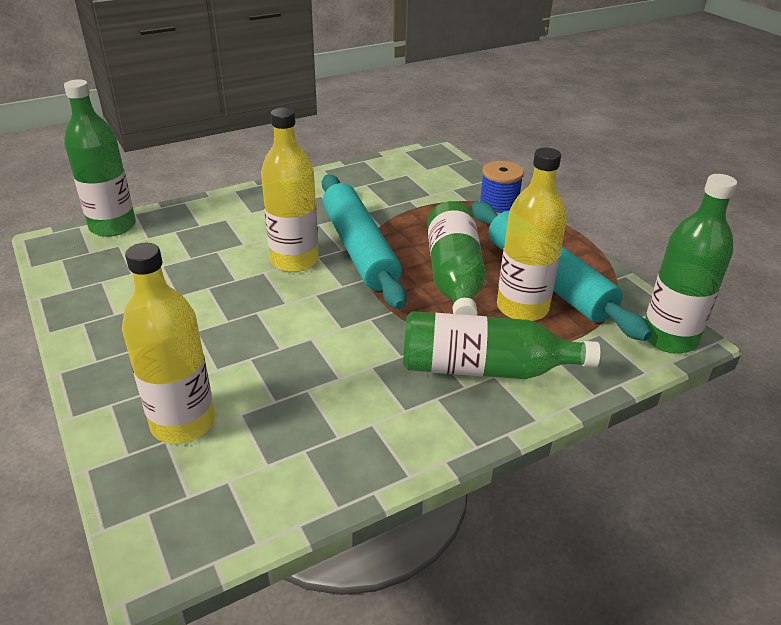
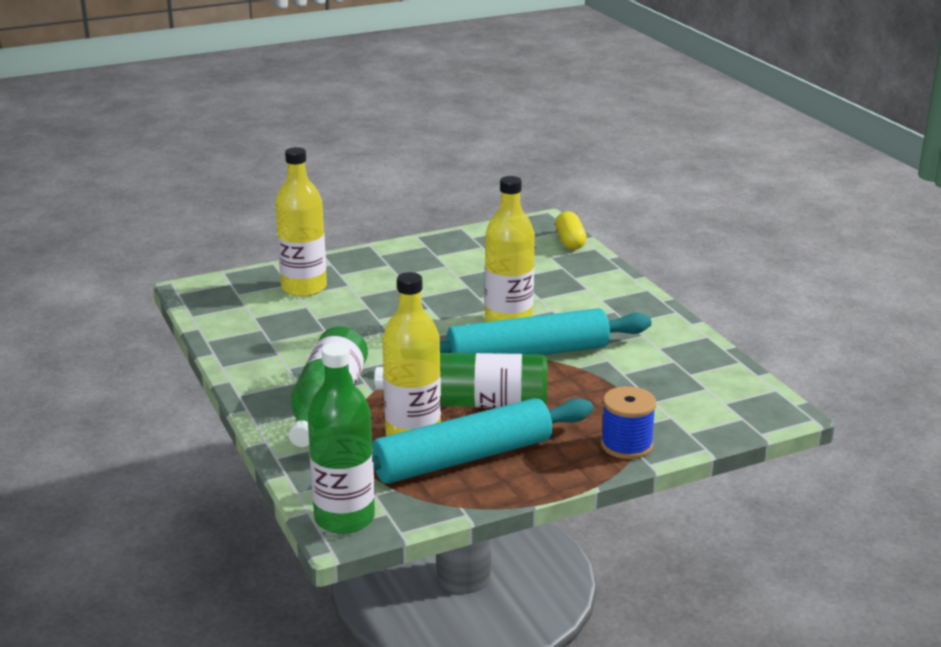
camera: 95 degrees right, 10 degrees down
(113, 226) = (570, 241): green bottle -> yellow capsule

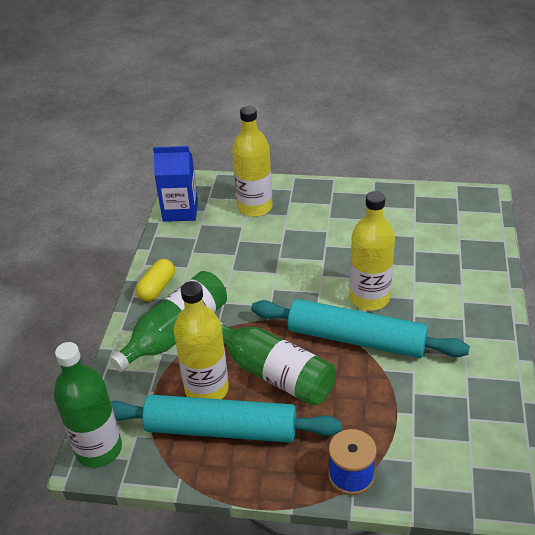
camera: 35 degrees right, 15 degrees up
(214, 313) = (180, 210): none -> blue carton
(570, 241) = (489, 227): yellow capsule -> yellow capsule (157, 288)

